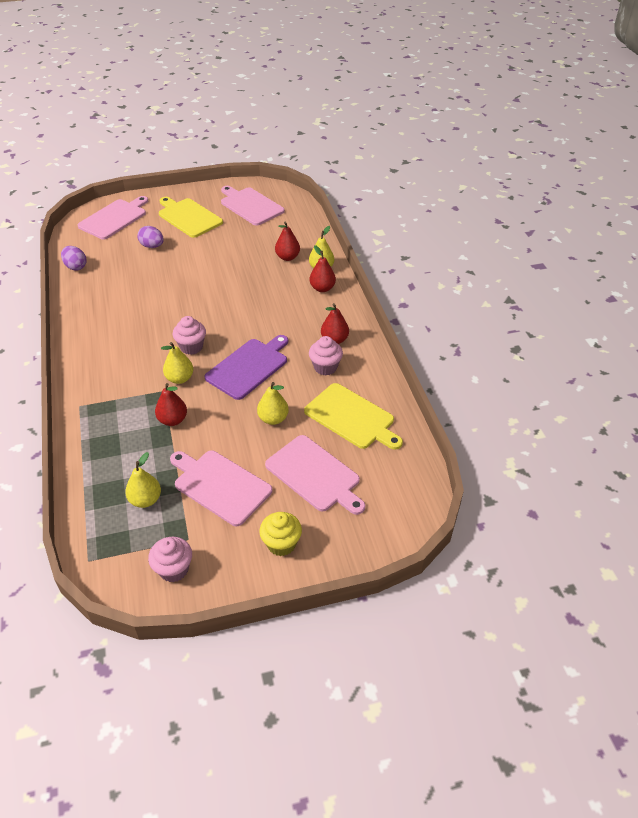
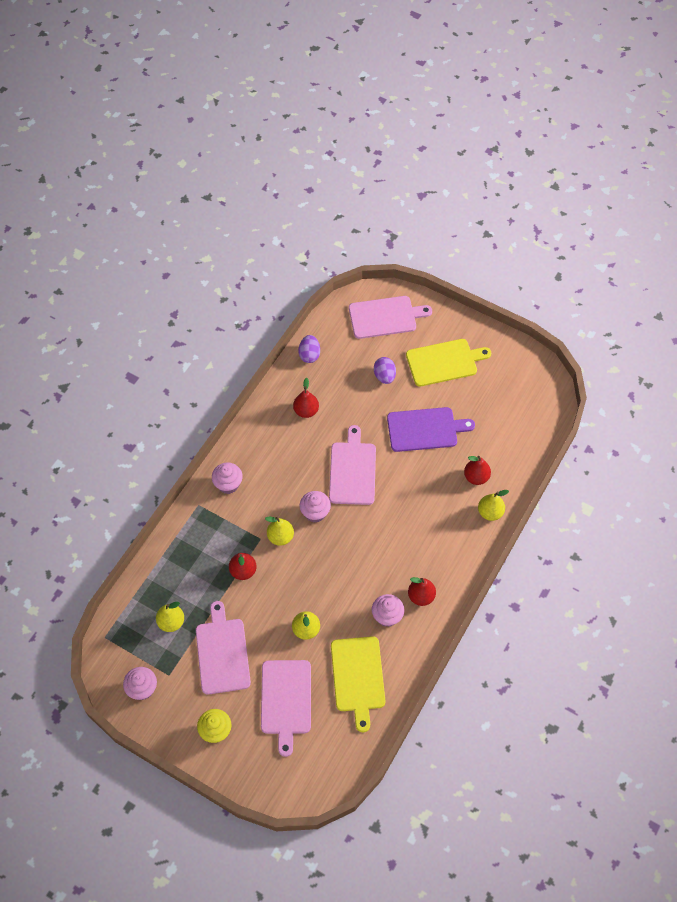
camera: 45 degrees right, 15 degrees up
(93, 376) = (228, 484): none -> pink cupcake
(189, 217) = (444, 362): yellow cutting board -> yellow cutting board turned 75 degrees clockwise
(249, 367) = (335, 568): purple cutting board -> purple cutting board (425, 429)
(250, 205) = (508, 388): pink cutting board -> pink cutting board (353, 470)
(322, 288) = (467, 535): red pear -> red pear (306, 411)

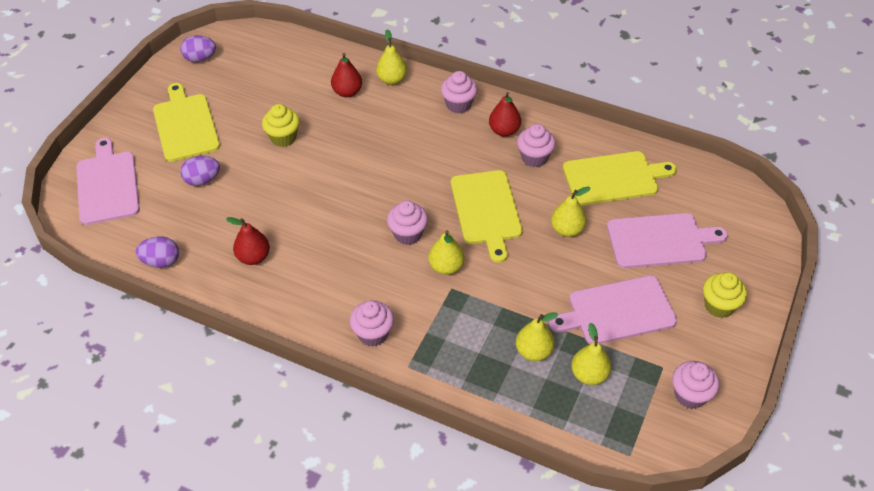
camera: 95 degrees left, 10 degrees down
(196, 588) = (533, 351): none -> yellow pear
(243, 571) = (500, 302): red pear -> none
(333, 571) = (486, 210): none -> yellow cutting board
(353, 470) = (344, 202): pink cutting board -> none
(425, 429) = (283, 138): purple cutting board -> yellow cupcake
(455, 563) = (458, 105): none -> pink cupcake
(523, 368) = (200, 58): none -> purple egg

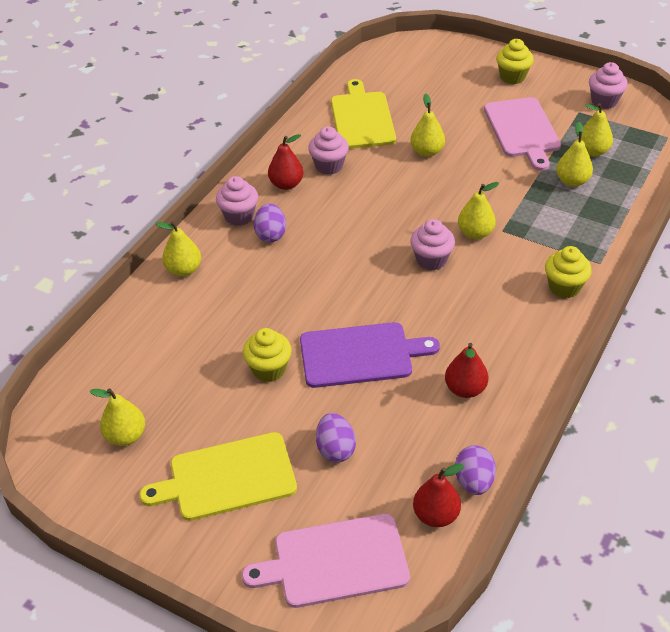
camera: 85 degrees left, 5 degrees down
(200, 58) = (87, 471): purple egg -> purple egg (271, 234)
(228, 71) = (126, 436): none -> yellow pear
(295, 190) = (360, 355): none -> purple cutting board
(347, 92) = (197, 310): red pear -> red pear (436, 515)
(373, 334) = (564, 287): pink cupcake -> yellow cupcake
(486, 210) = (400, 202): yellow cutting board -> none
(660, 241) = (441, 99): pink cutting board -> none

